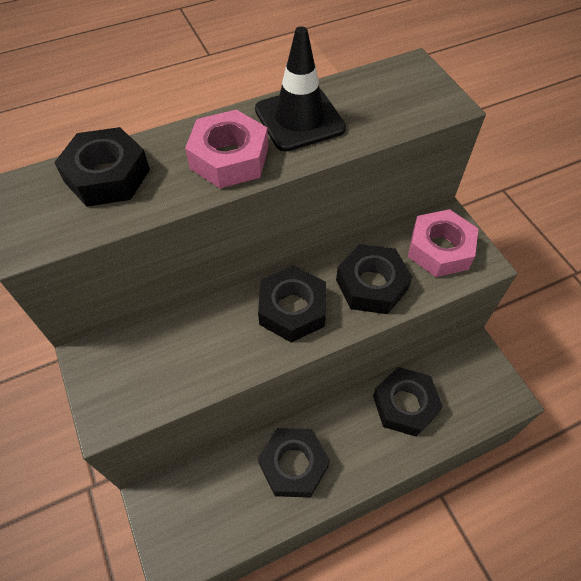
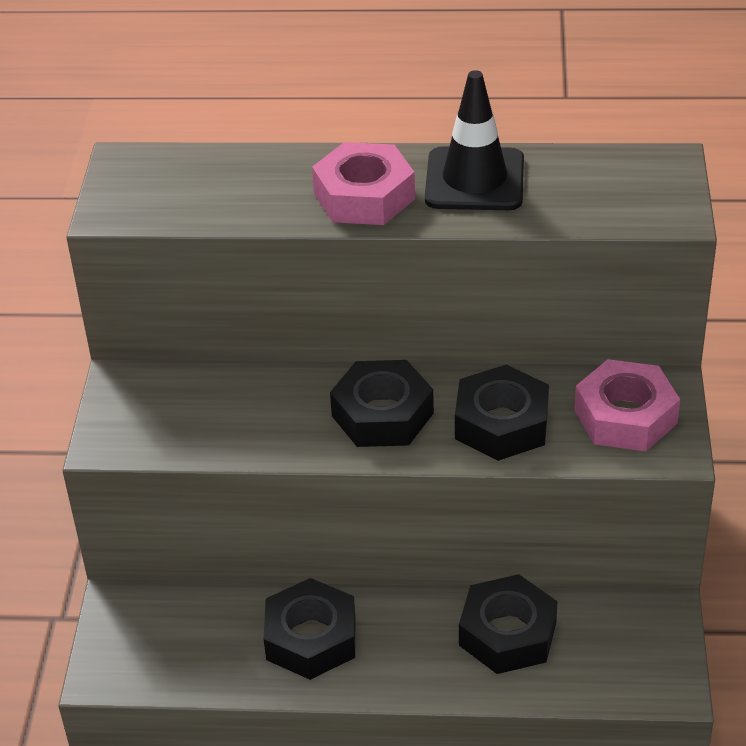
camera: 30 degrees right, 15 degrees down
(107, 176) = (224, 175): black nut -> none

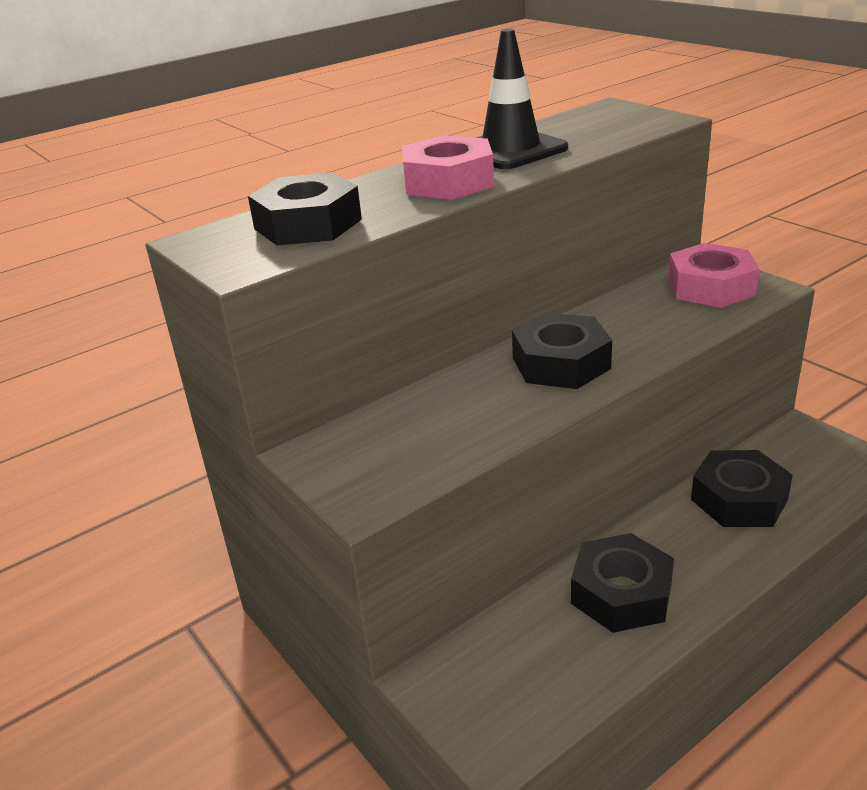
camera: 40 degrees left, 10 degrees down
(501, 423) = (647, 327): black nut -> black nut (307, 224)

